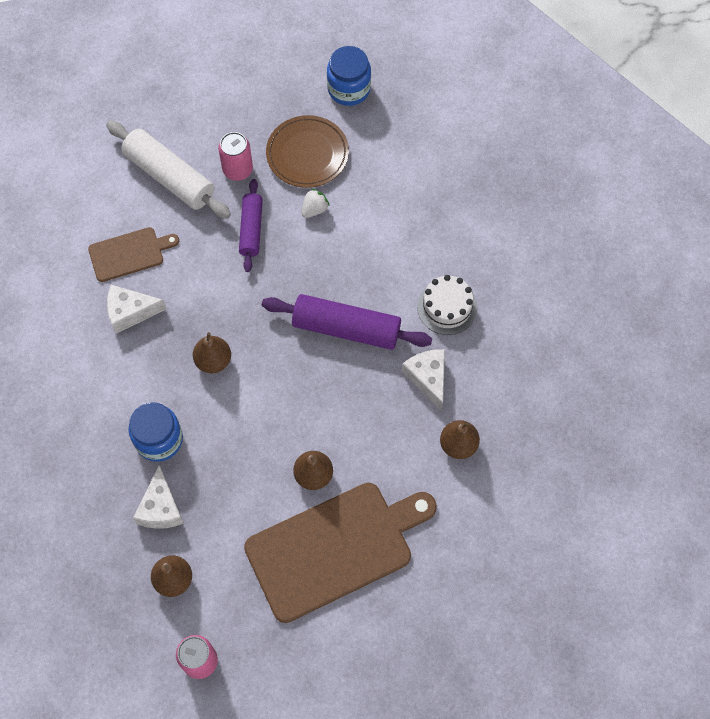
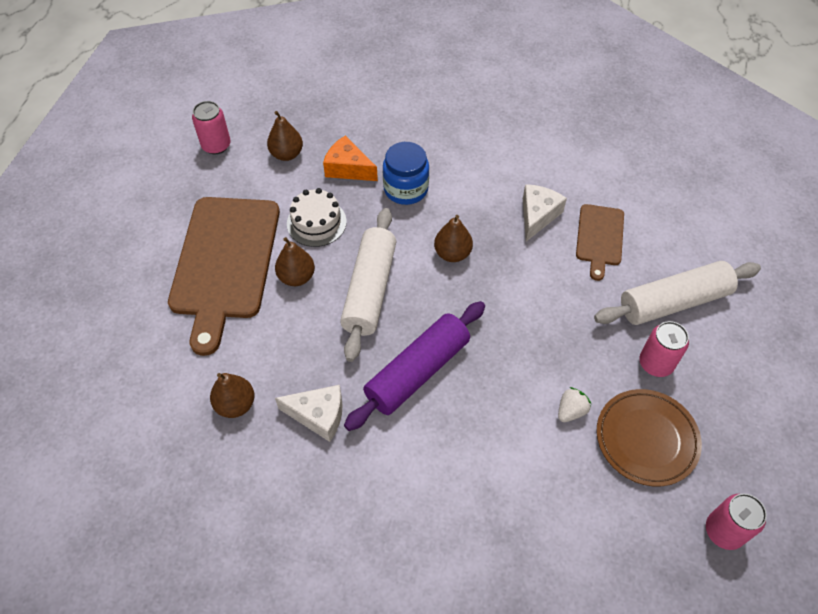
camera: 120 degrees right, 10 degrees down
(161, 508) = (348, 168): white cheese -> orange cheese
(251, 229) = (576, 343): purple rolling pin -> none
(291, 407) = (369, 290): none -> white rolling pin
(314, 209) = (571, 411): white strawberry -> white strawberry turned 120 degrees counterclockwise
(349, 89) = (724, 531): blue jar -> pink can
(447, 307) = (382, 478): white cake -> white cake (316, 222)

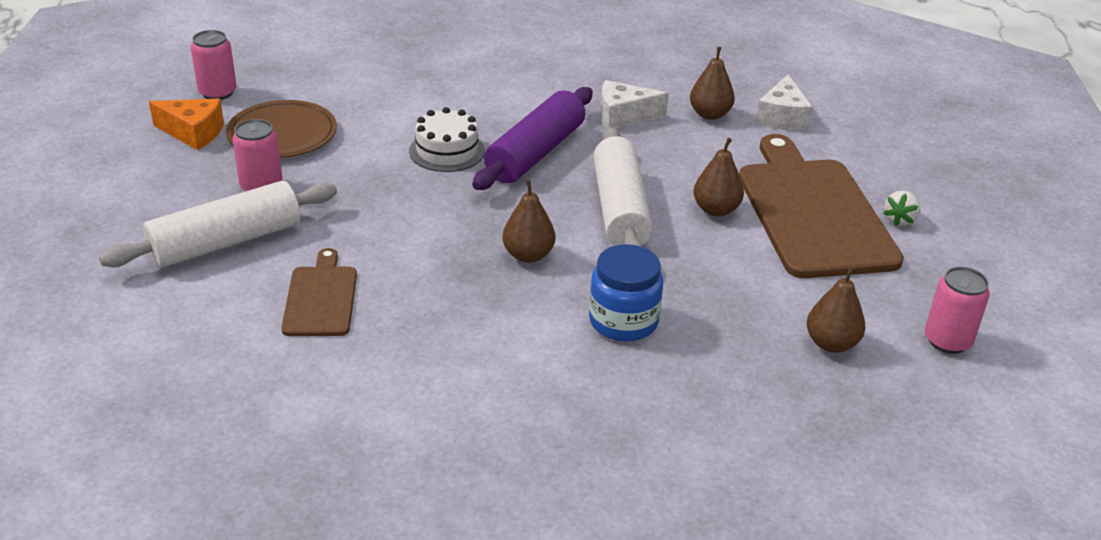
camera: 165 degrees right, 20 degrees down
(316, 222) = (728, 265): white cake -> white cake (447, 151)
(348, 168) = (725, 337): orange cheese -> orange cheese (193, 133)
(537, 215) = (415, 313): white cheese -> white cheese (782, 117)
(571, 411) = (362, 144): white strawberry -> white strawberry (900, 220)

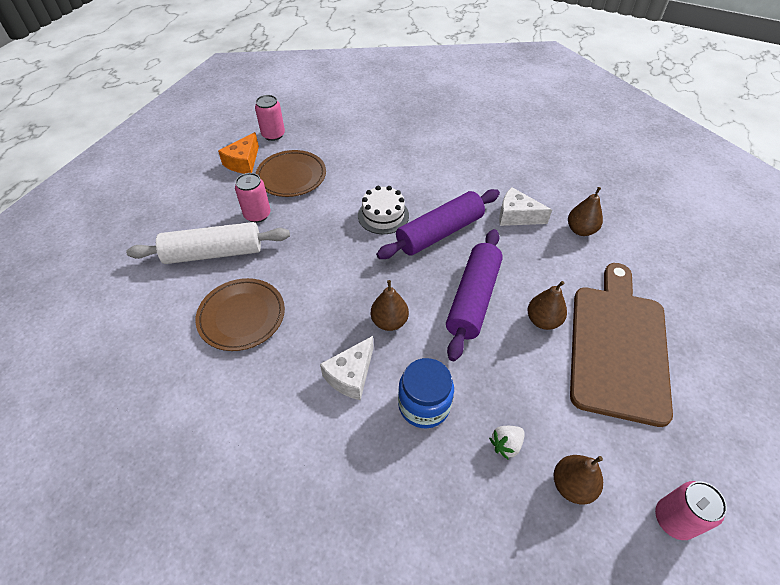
camera: 25 degrees right, 15 degrees up
(193, 133) = (243, 162): orange cheese -> orange cheese turned 75 degrees clockwise
(320, 298) = (242, 316): brown cutting board -> brown plate
(620, 209) = (473, 299): white rolling pin -> purple rolling pin
(782, 117) = (635, 247): white cheese -> white cheese (351, 375)
(900, 220) = (688, 375): white strawberry -> white strawberry (506, 445)

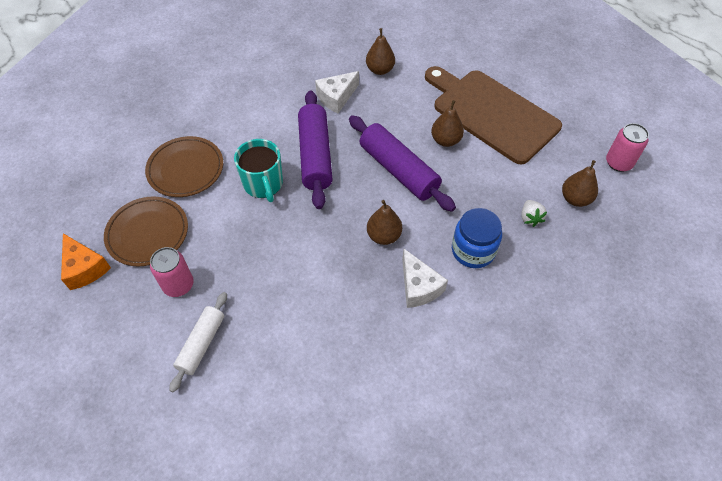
camera: 60 degrees left, 5 degrees up
(214, 253) = (201, 344): white rolling pin -> white rolling pin, size x0.62
(242, 316) = (303, 347): brown plate -> brown plate (186, 169)
(273, 135) = (65, 223): pink can -> none
(383, 215) = (263, 184): white cake -> turquoise mug

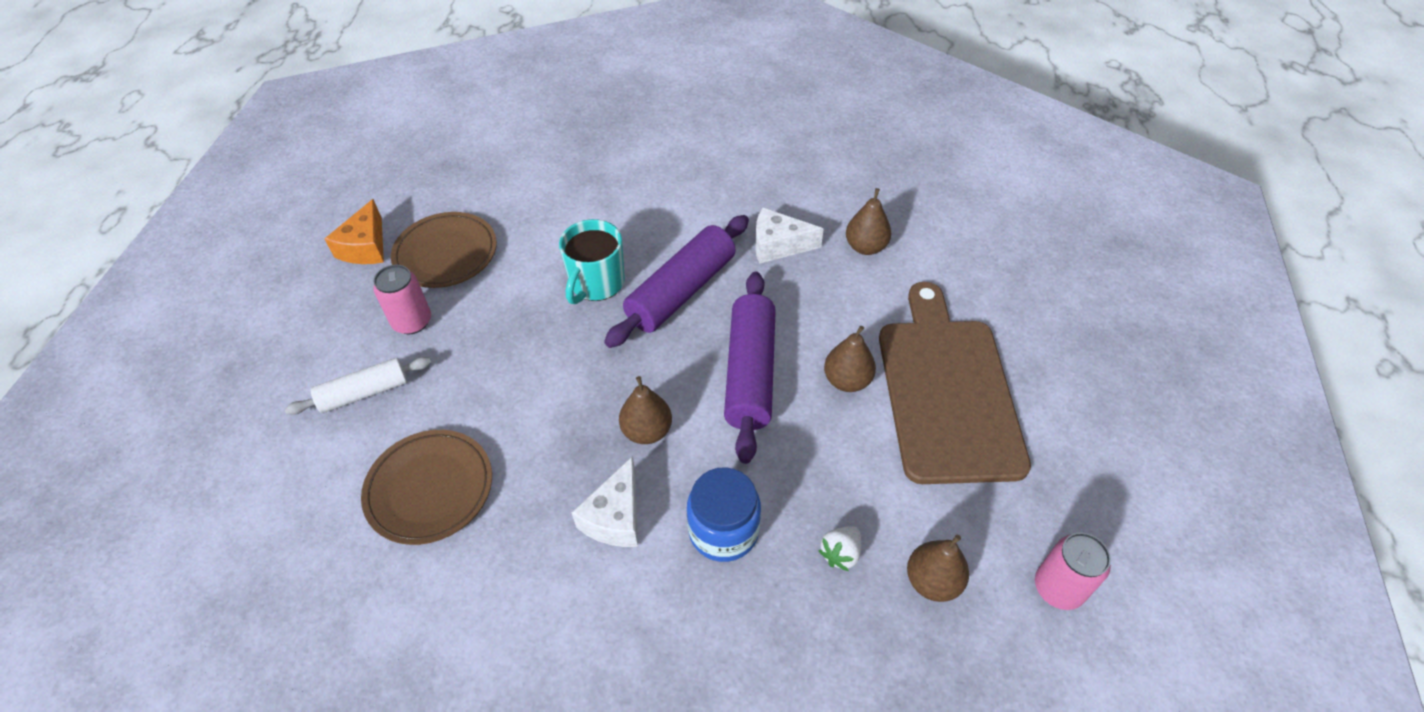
camera: 45 degrees right, 5 degrees down
(186, 169) = (546, 217): brown plate -> brown plate (430, 489)

